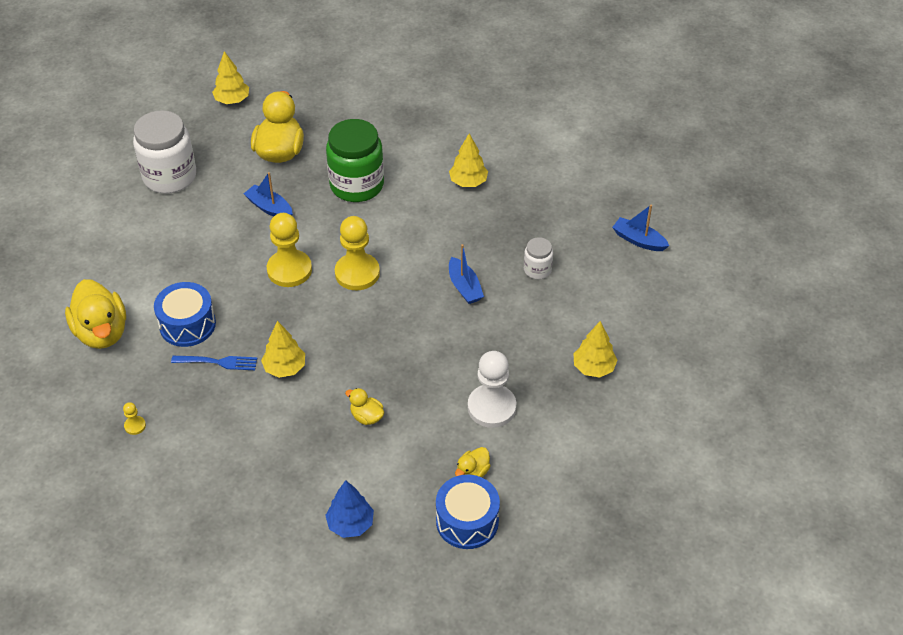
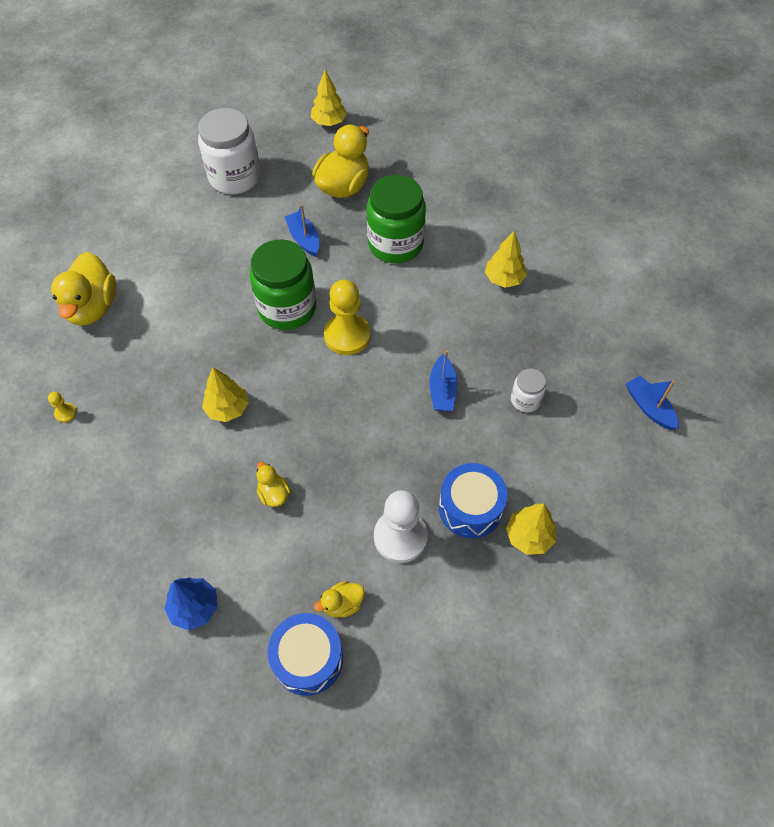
camera: 25 degrees right, 10 degrees up
(187, 324) = (168, 329): blue drum -> blue drum (470, 508)
(217, 362) = (172, 378): blue fork -> none
(289, 270) = (287, 308): yellow pawn -> green jar

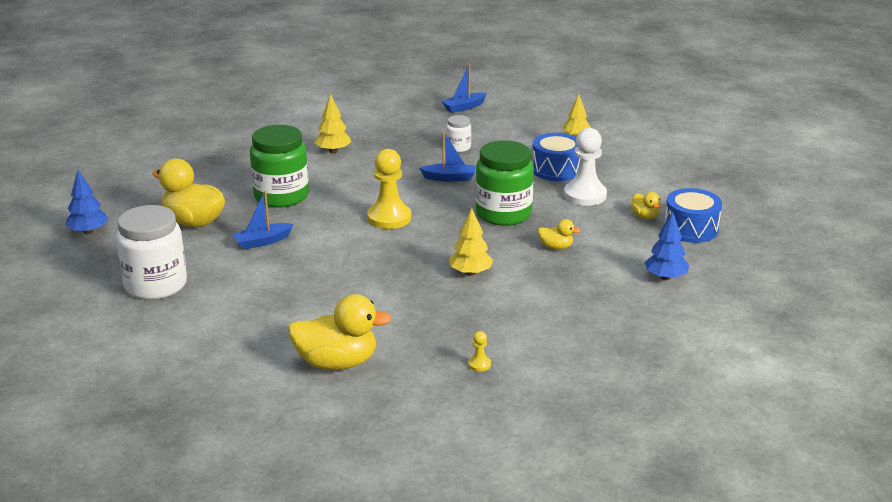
camera: 90 degrees left, 30 degrees down
(274, 494) = (556, 247): yellow duck -> yellow duck turned 135 degrees counterclockwise
(287, 308) = (353, 247): green jar -> green jar (503, 214)
(329, 122) = (88, 232): yellow tree -> blue tree

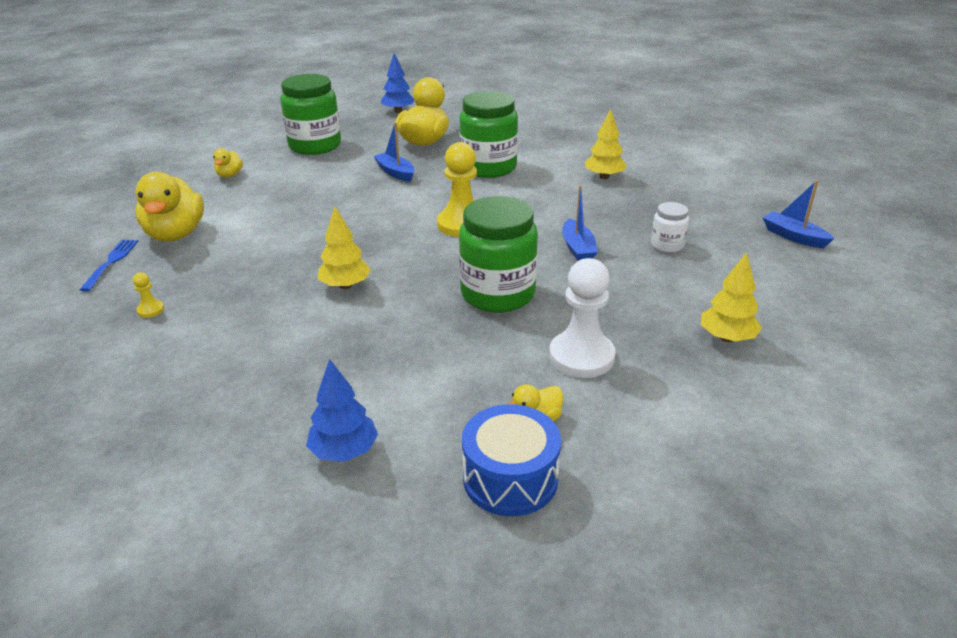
camera: 80 degrees right, 5 degrees up
(156, 285) = (315, 146): white jar -> green jar
(382, 397) = (111, 263): none -> blue fork
(556, 170) = (650, 325): blue drum -> none
(556, 247) = (418, 342): yellow duck -> yellow duck (230, 175)

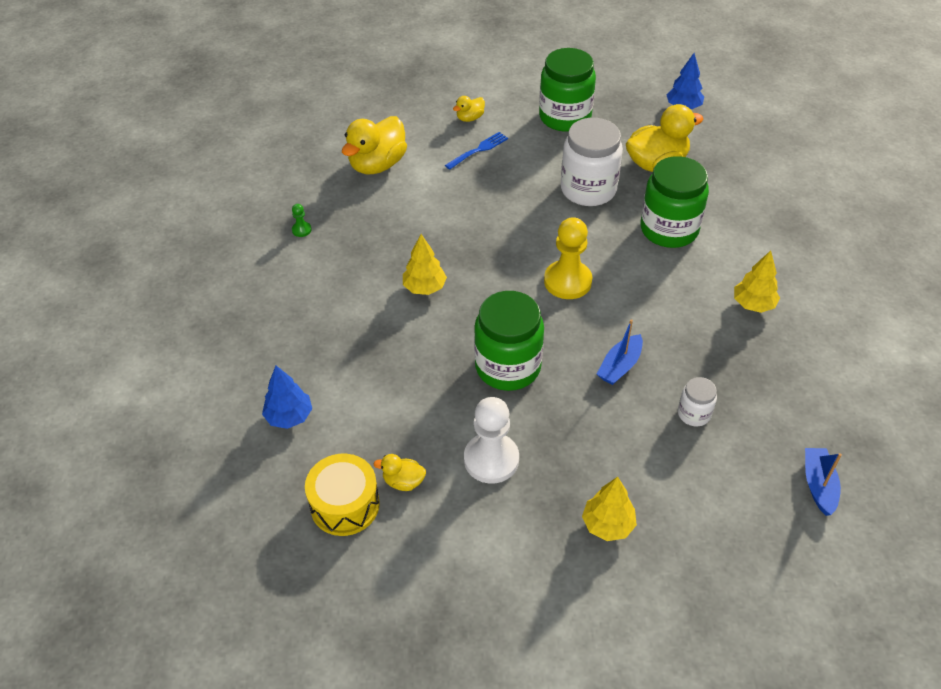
camera: 45 degrees right, 15 degrees up
(111, 263) = (319, 169): blue fork -> blue fork (478, 150)
(150, 310) = (301, 230): yellow pawn -> green pawn
(395, 173) = (588, 189): blue boat -> white jar
(510, 478) = (345, 505): blue drum -> yellow drum

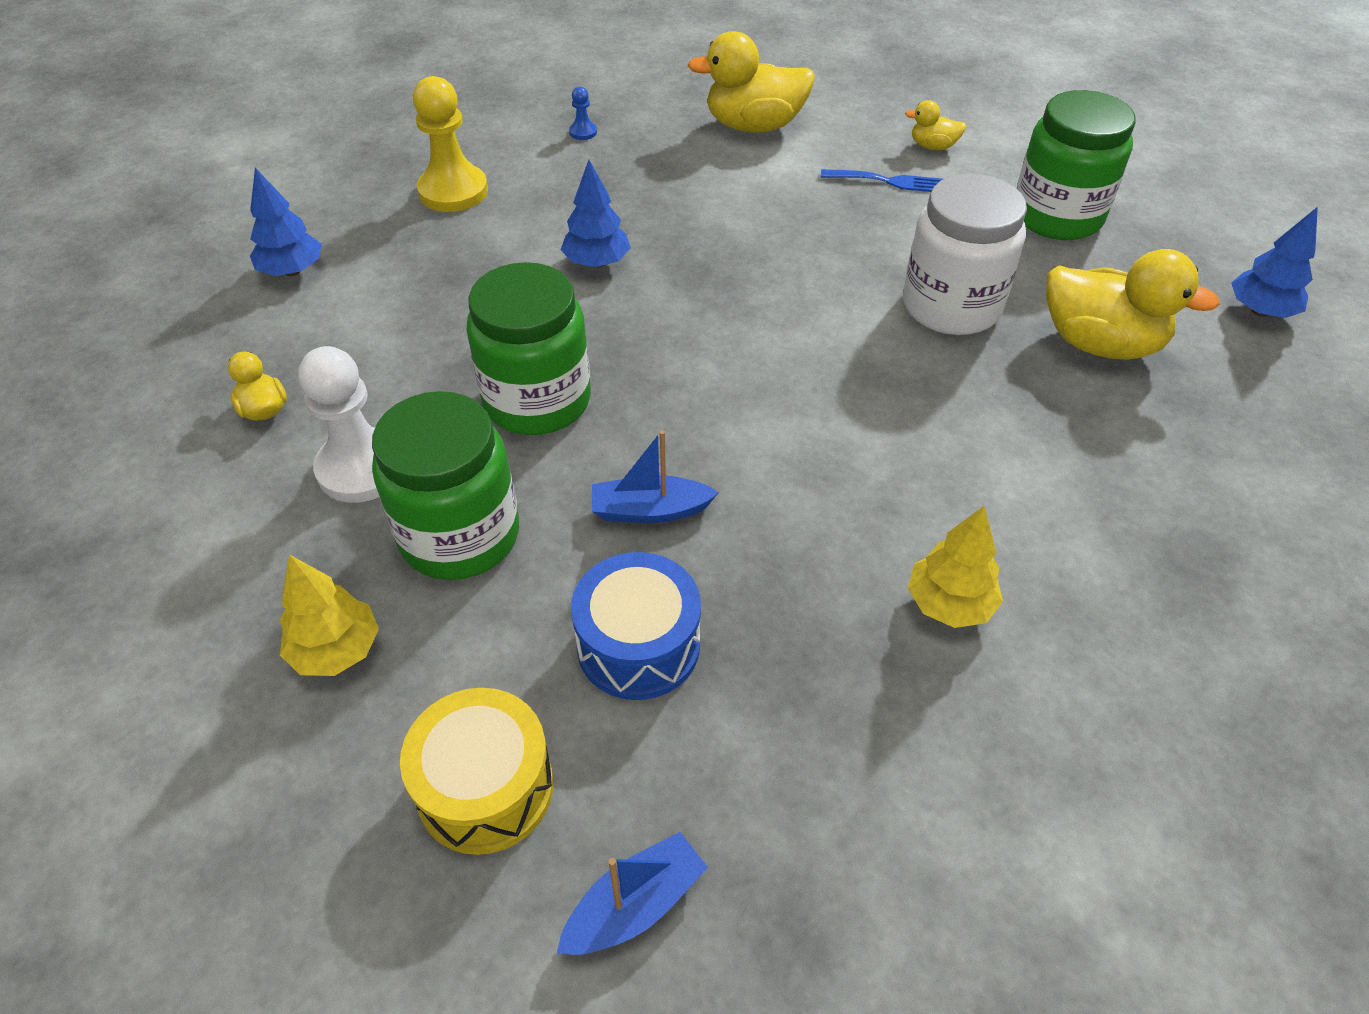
camera: 50 degrees right, 0 degrees up
(301, 230) = (583, 132): green pawn -> blue pawn
(345, 505) = (192, 381): yellow drum -> yellow drum (485, 788)
(424, 287) = (597, 262): yellow tree -> blue tree
(567, 281) = (752, 376): yellow pawn -> yellow pawn (453, 191)
(669, 229) = (983, 425): green jar -> green jar (460, 535)
(694, 414) = (638, 645): white jar -> blue drum

